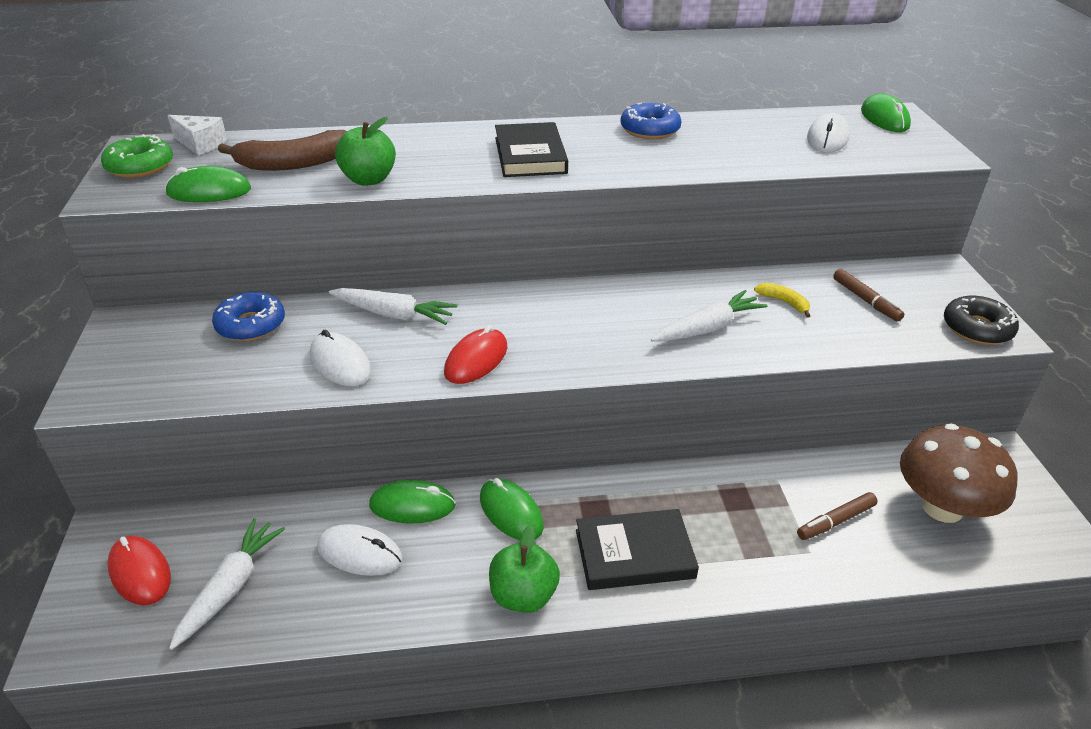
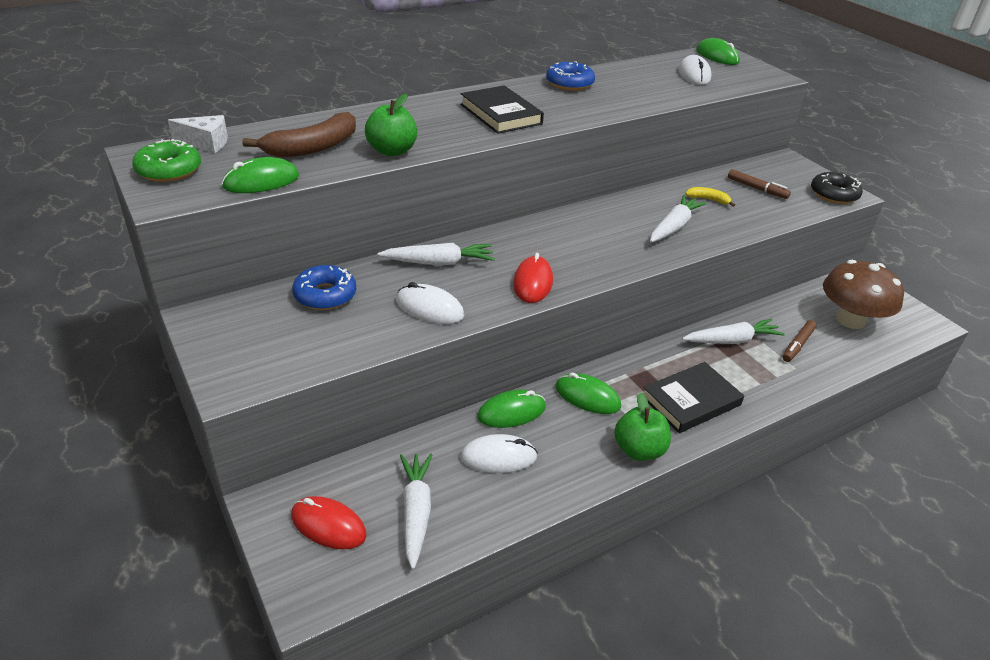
camera: 25 degrees left, 0 degrees up
(746, 491) = (731, 340): none -> white carrot

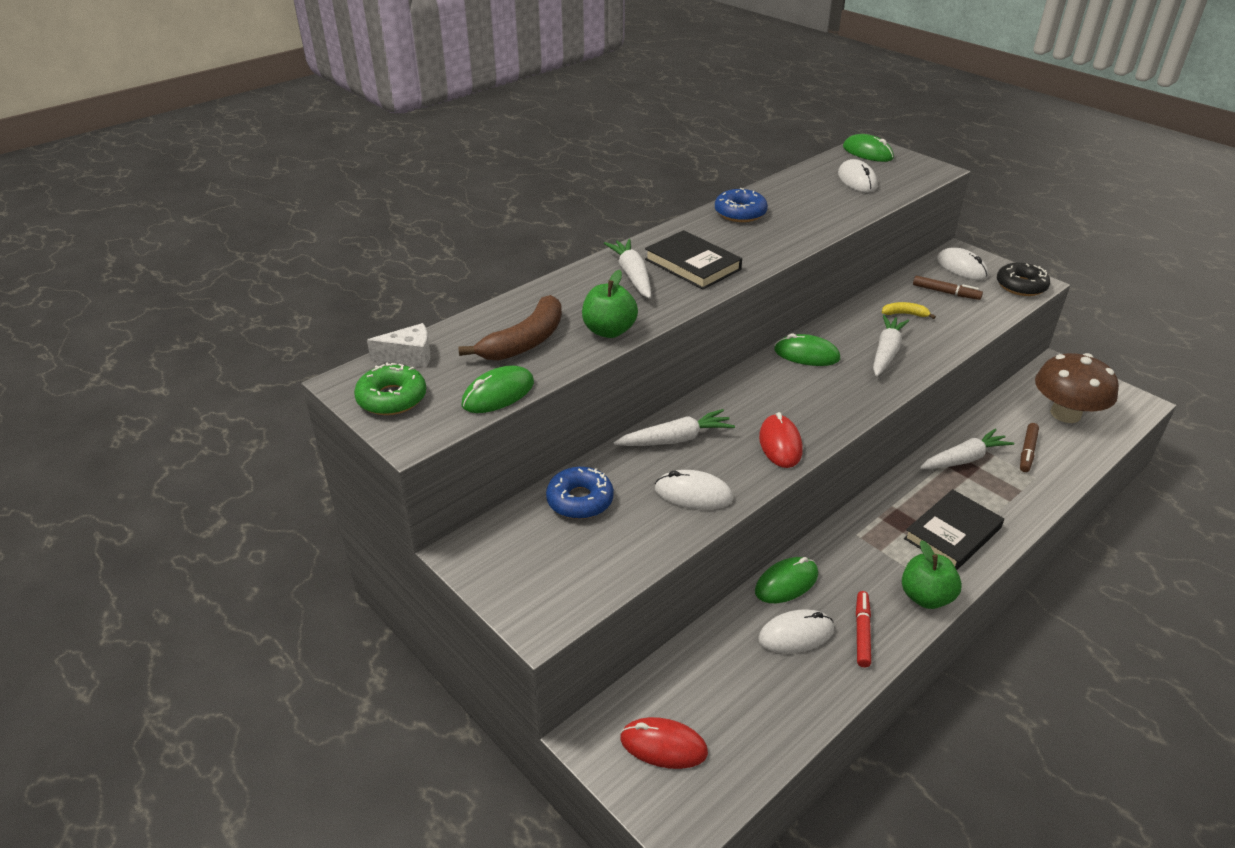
camera: 10 degrees left, 0 degrees up
(416, 512) = (743, 711): white carrot -> white carrot (632, 276)
(562, 468) = (862, 632): none -> red marker
(587, 397) = (852, 550): green mouse -> green mouse (806, 355)
(783, 171) = (961, 268): none -> white mouse

